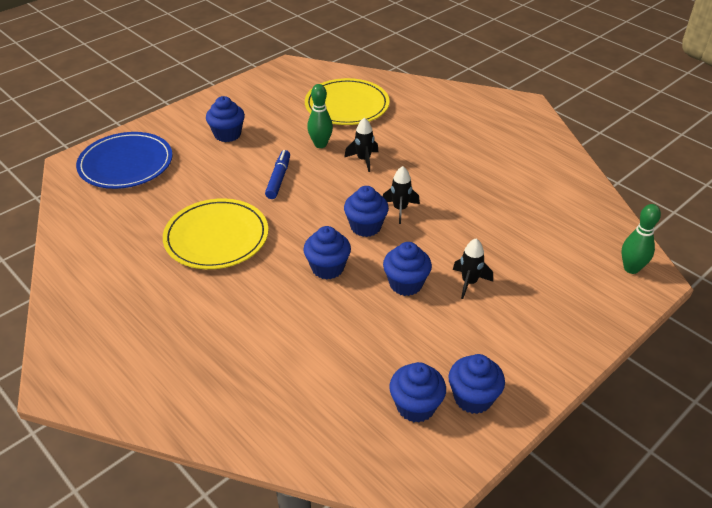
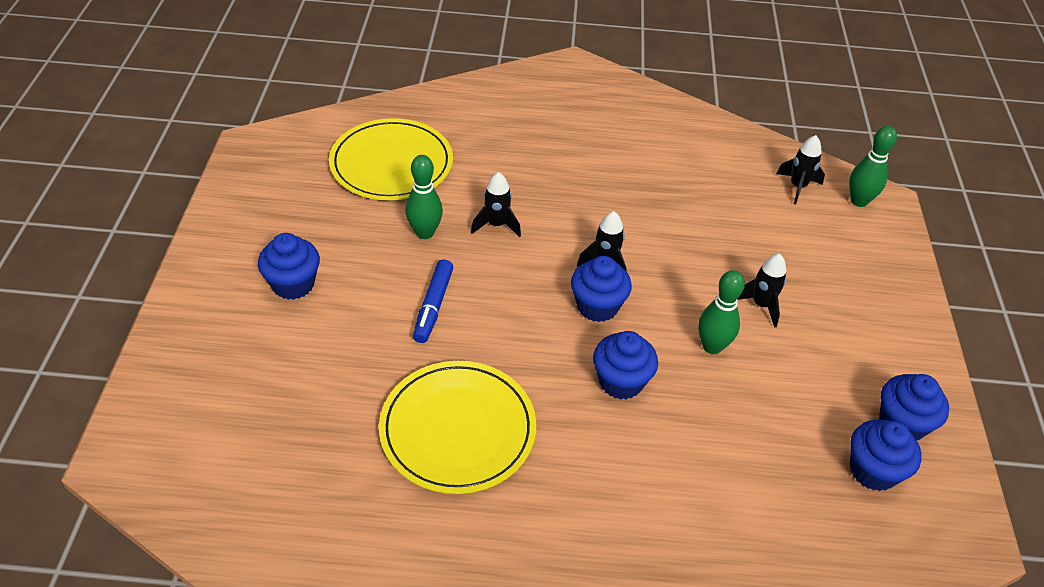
camera: 45 degrees left, 5 degrees up
(126, 164) = (206, 409): blue plate -> none
(279, 179) = (433, 306): blue marker -> blue marker turned 135 degrees counterclockwise
(406, 284) = (712, 346): blue cupcake -> green bowling pin
(593, 237) = (797, 187): none -> black rocket

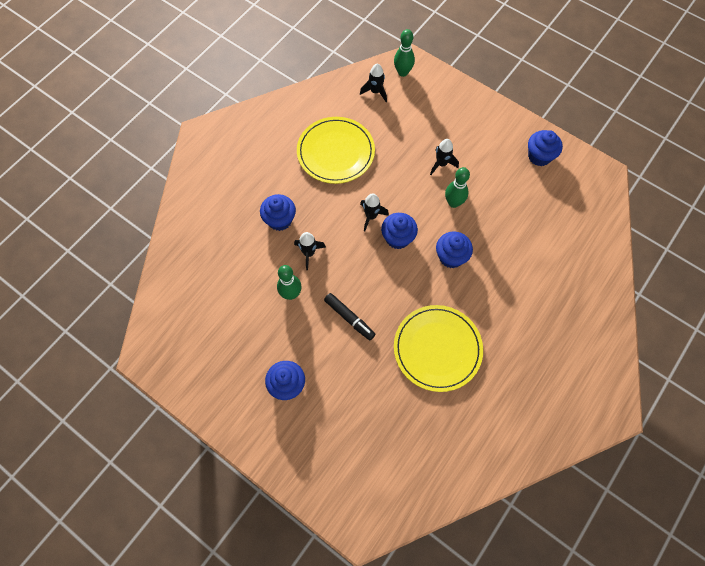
camera: 55 degrees left, 20 degrees up
(391, 164) = (220, 282): yellow plate -> yellow plate (336, 152)
(433, 306) = (349, 318): blue marker -> black marker
(873, 470) = (556, 185): blue cupcake -> blue cupcake (280, 220)

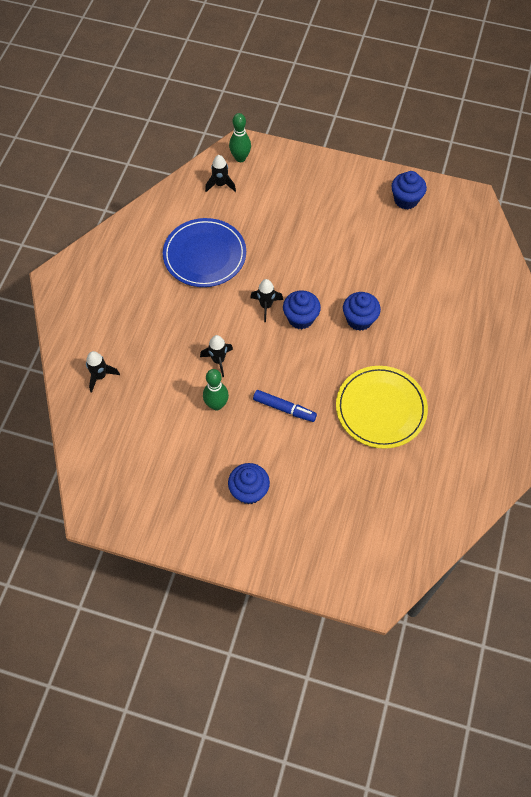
camera: 20 degrees left, 5 degrees down
(280, 220) = (175, 338): blue cupcake -> none
(336, 152) = (204, 255): yellow plate -> blue plate
(349, 318) = (284, 409): black marker -> blue marker
(441, 164) = (315, 235): black rocket -> black rocket (100, 376)
(453, 203) = (341, 268): green bowling pin -> none

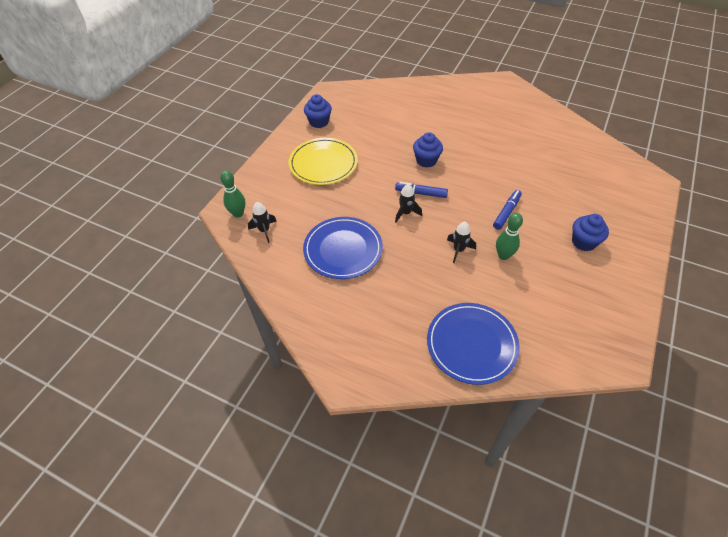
camera: 80 degrees left, 10 degrees down
(100, 376) = (471, 344): black rocket -> blue plate
(300, 318) = (421, 193): blue cupcake -> blue marker
(381, 408) = (505, 159): yellow plate -> yellow plate (323, 163)

